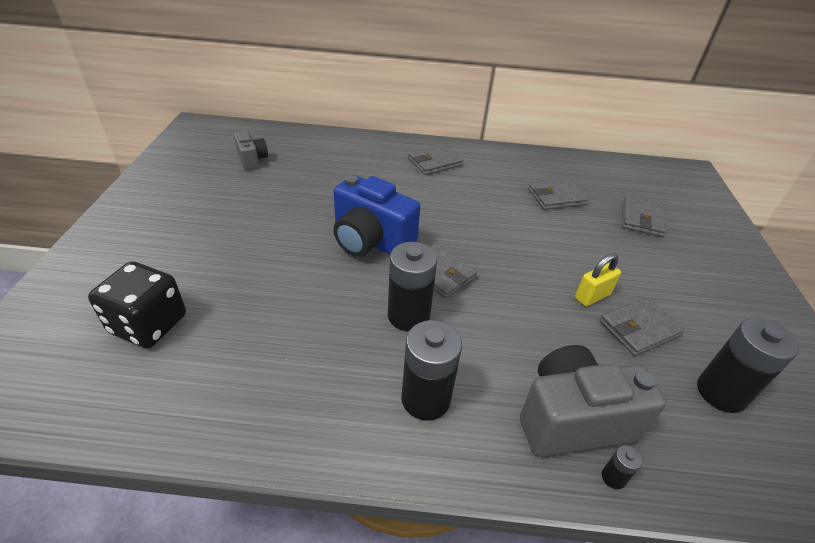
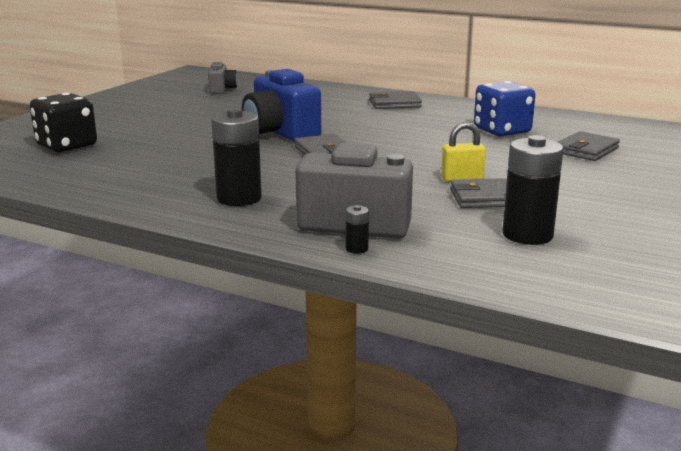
camera: 25 degrees right, 20 degrees down
(408, 315) = (270, 166): black battery -> none
(556, 197) = (502, 131): grey wallet -> blue dice

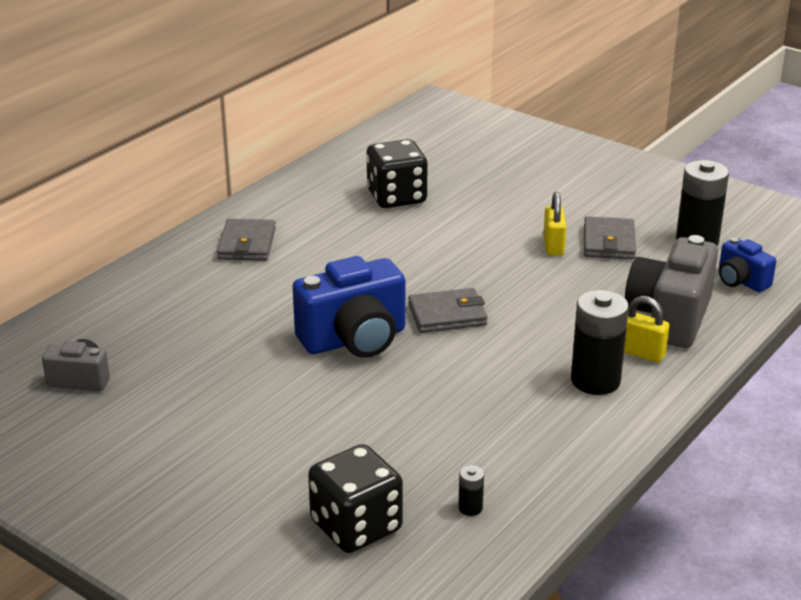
camera: 80 degrees left, 10 degrees up
(287, 213) = (641, 353): none -> yellow padlock
(356, 249) = (729, 323): black battery -> black battery (470, 508)
(450, 255) = (741, 281): none -> blue camera
(502, 131) = (396, 197): blue dice -> black dice
(586, 150) = (478, 168): grey wallet -> none

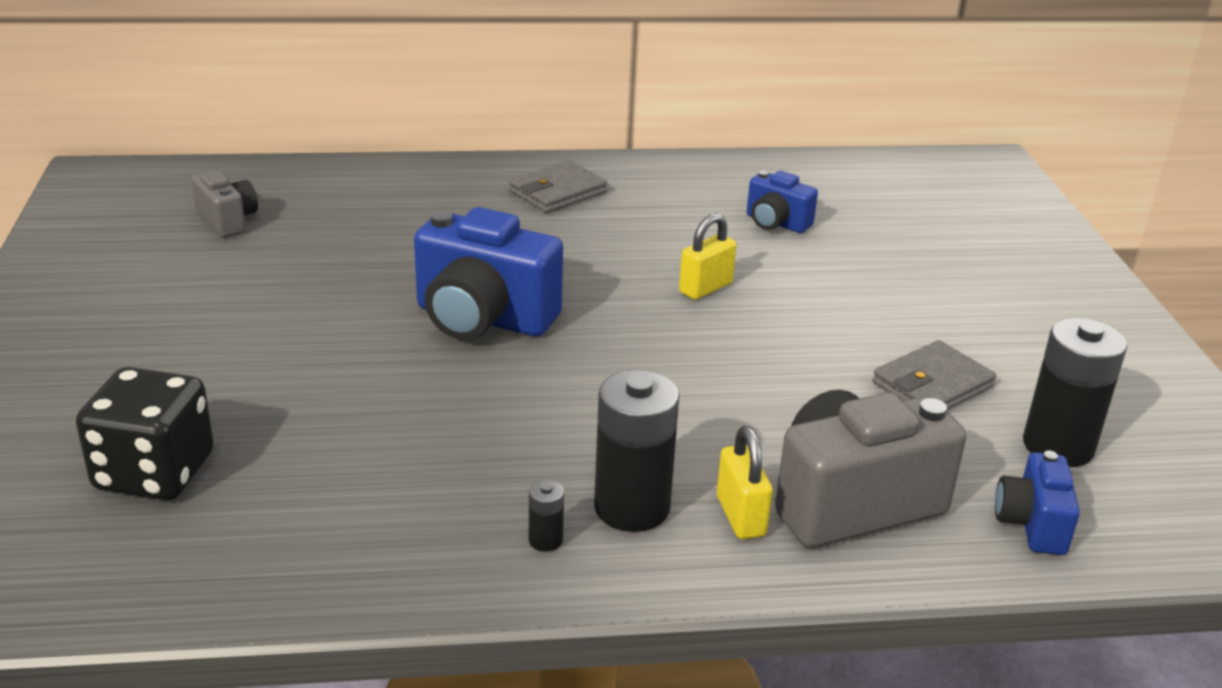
camera: 45 degrees right, 0 degrees up
(396, 197) = (776, 223): black dice -> blue camera
(447, 315) = (610, 350): grey wallet -> none
(470, 508) = (267, 533): black battery -> black battery (545, 540)
(553, 246) = (856, 352): yellow padlock -> yellow padlock (705, 288)

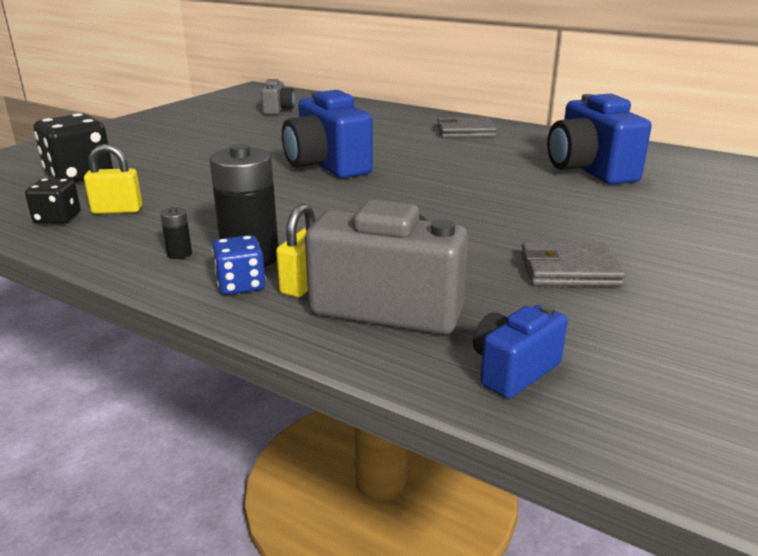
camera: 40 degrees right, 5 degrees down
(281, 561) = (57, 218): none -> black dice
(683, 549) = (241, 285): none -> blue dice
(705, 288) = (483, 185): yellow padlock -> yellow padlock (117, 210)
(776, 223) = (589, 170): blue camera -> blue camera, size x1.86
(1058, 446) = (624, 336): black battery -> none

